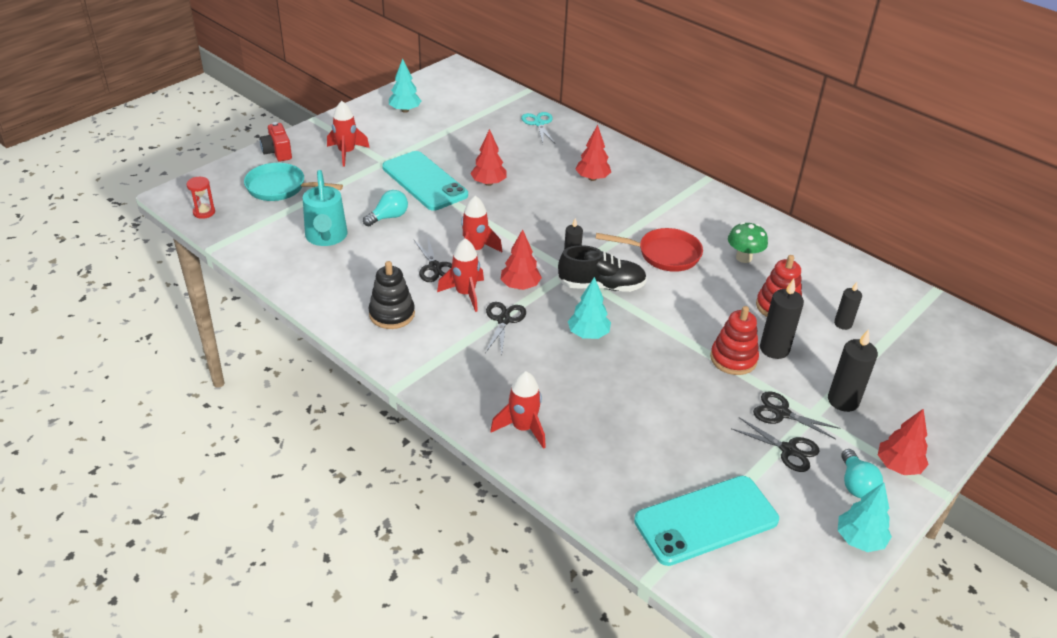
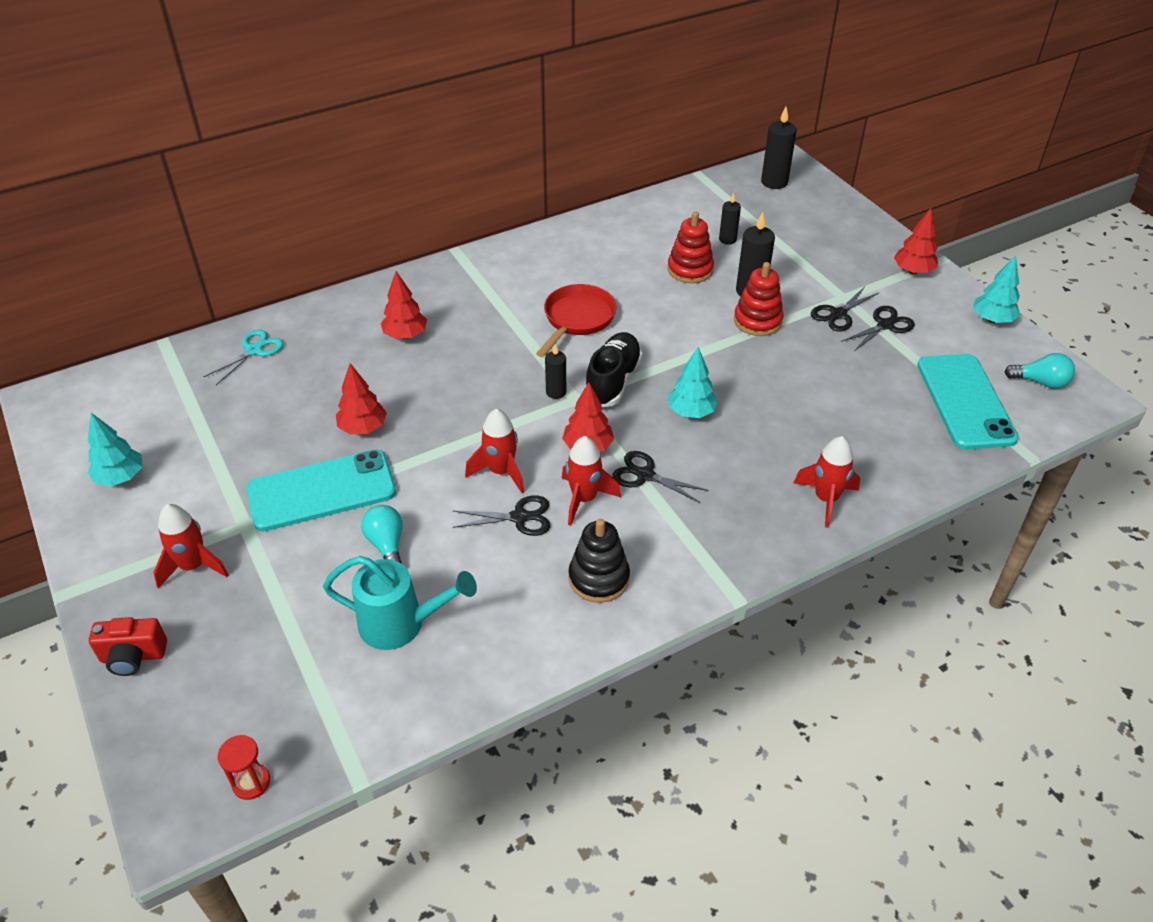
camera: 70 degrees left, 5 degrees up
(280, 188) = (240, 665): turquoise pan -> none
(539, 123) = (254, 350): turquoise scissors -> turquoise scissors turned 120 degrees clockwise
(744, 258) = (606, 267): green mushroom -> none
(843, 401) = (829, 274): black candle -> black candle (774, 182)
(856, 484) = (930, 300): turquoise light bulb -> turquoise light bulb (1040, 382)

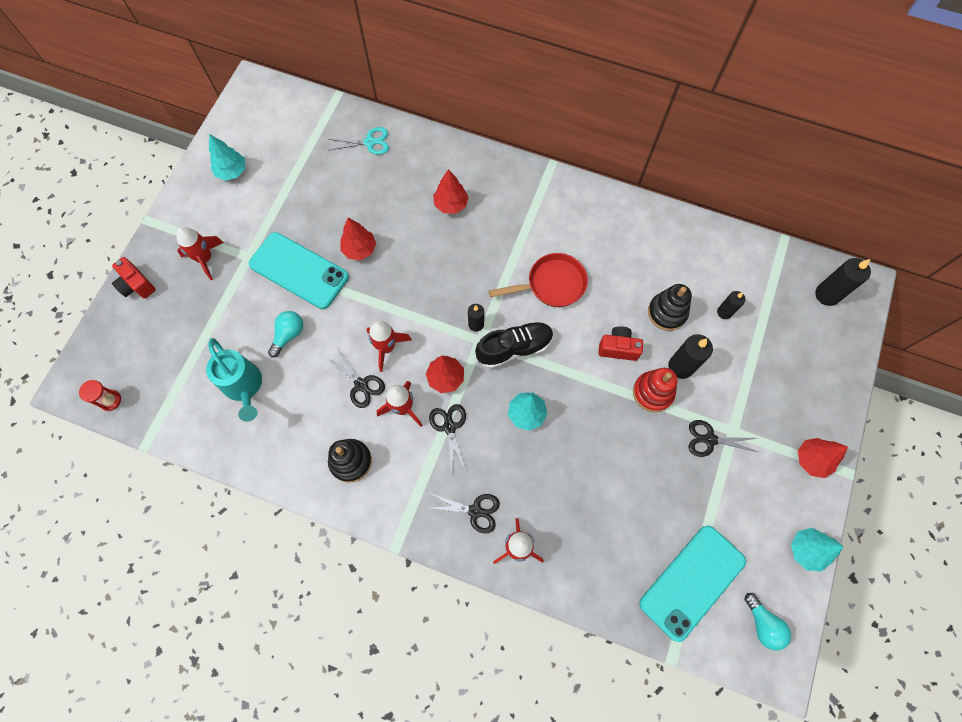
camera: 50 degrees right, 25 degrees up
(690, 269) = (667, 312): red stacking toy -> black stacking toy
(690, 316) = (618, 348): none -> red camera
(885, 325) = (727, 478): black scissors -> black scissors (475, 511)

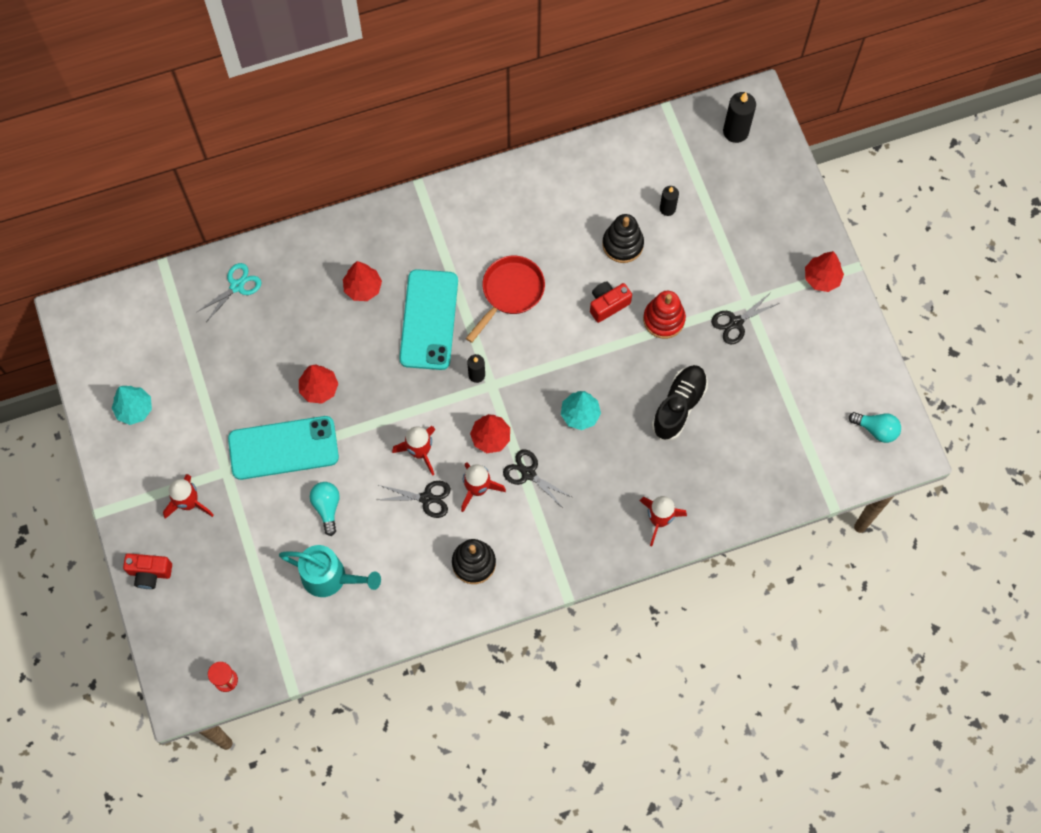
camera: 40 degrees left, 0 degrees up
(475, 511) = (604, 520): black scissors -> none
(514, 348) = (525, 370): black shoe -> black shoe (679, 406)
(680, 366) = (668, 281): black candle -> none
(692, 582) = (805, 440): turquoise phone -> turquoise phone (429, 320)
(806, 550) = (867, 351): turquoise tree -> none

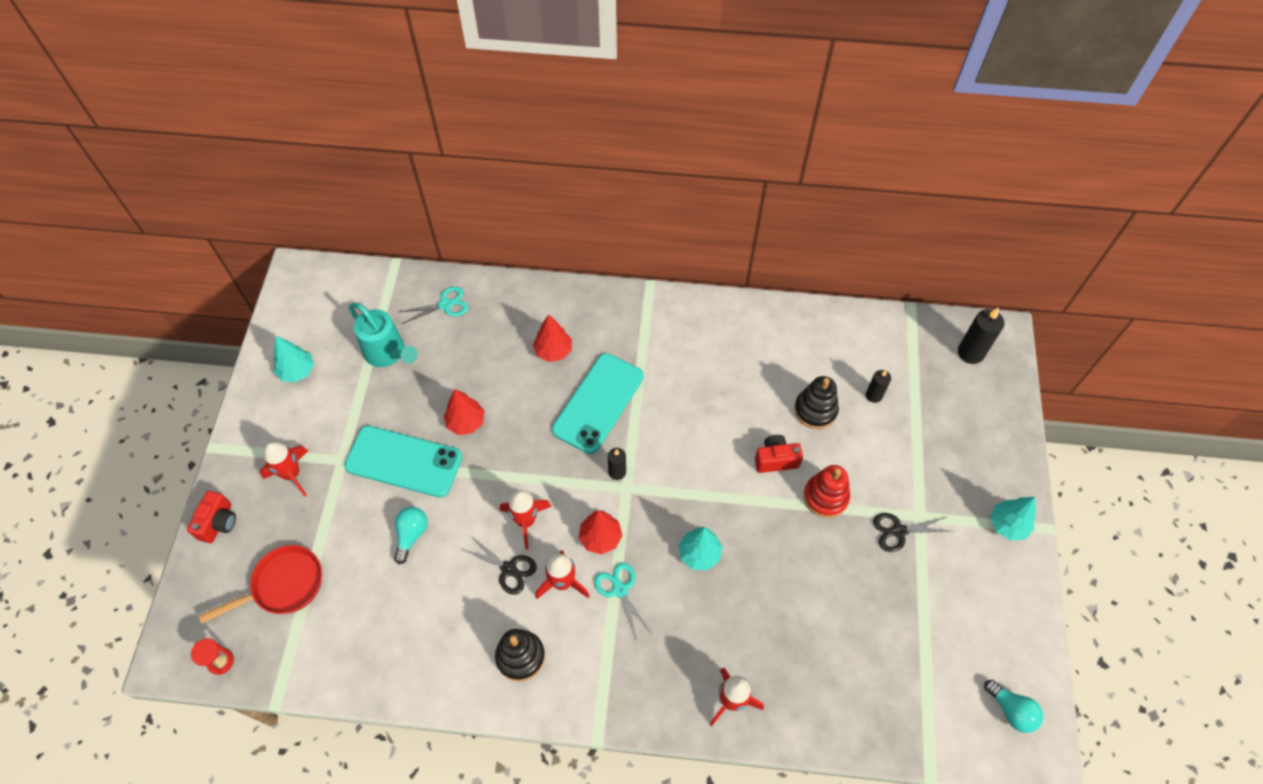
camera: 25 degrees right, 10 degrees down
(150, 573) = (218, 523): red camera -> red camera turned 105 degrees counterclockwise
(330, 578) = (376, 605): turquoise watering can -> turquoise watering can (388, 353)
(510, 292) = (686, 410): red pan -> red pan (283, 585)
(528, 473) = (620, 590): black scissors -> turquoise scissors
(679, 406) = (804, 589): black shoe -> none
(821, 278) = (1007, 525): red tree -> turquoise tree

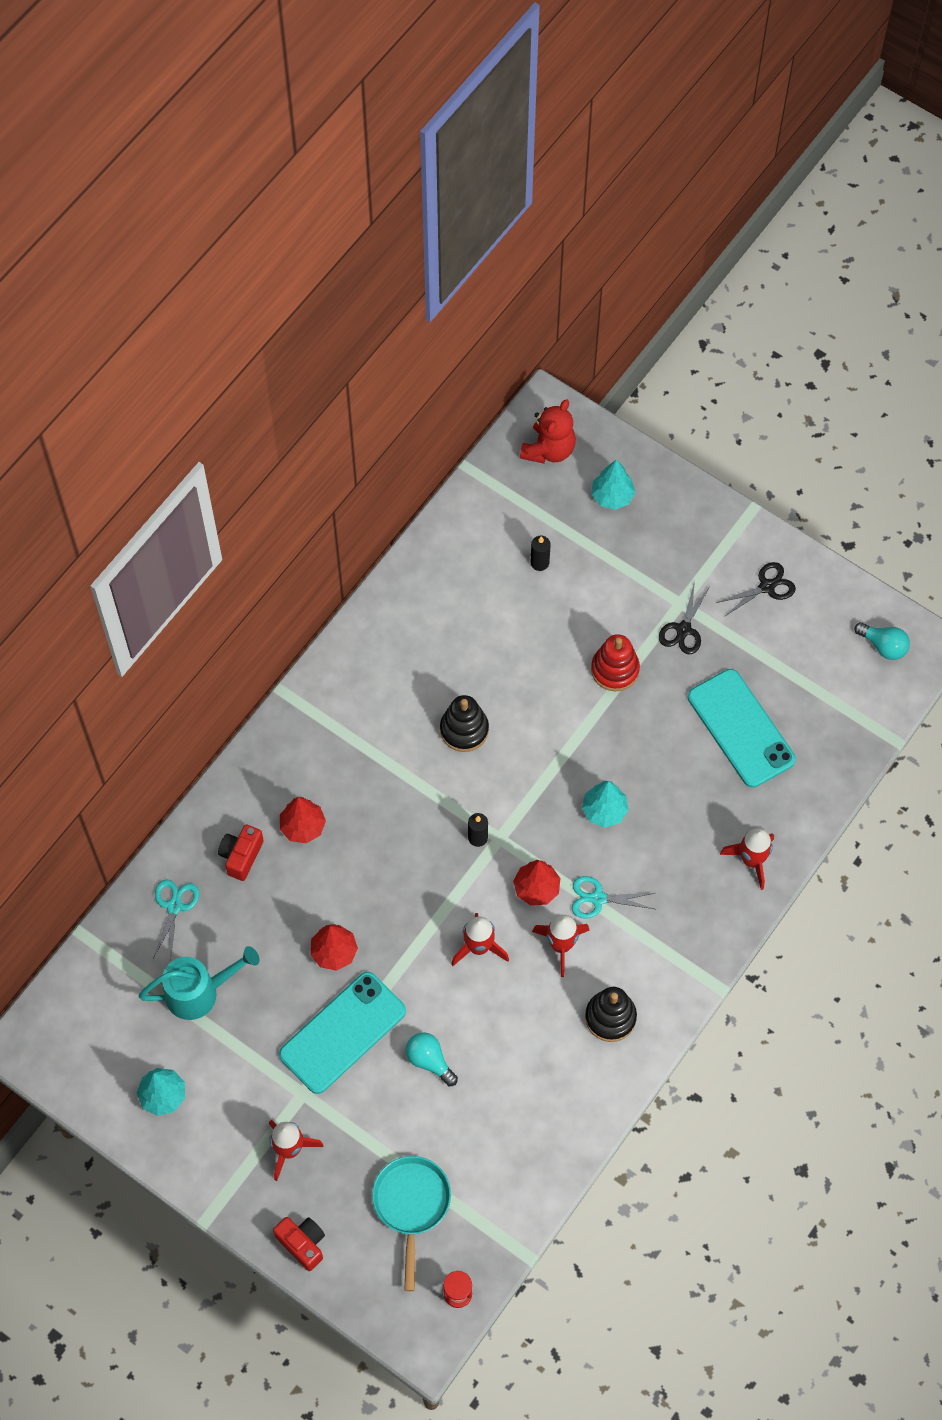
camera: 60 degrees left, 5 degrees up
(283, 585) = (411, 1205): red pan -> turquoise pan
(509, 569) = (519, 987): black scissors -> black scissors (767, 586)
(598, 403) = (391, 815): turquoise phone -> turquoise phone (741, 728)
(775, 460) = (552, 689): red camera -> red camera (241, 856)
(815, 410) = (523, 623): black stacking toy -> black stacking toy (464, 730)
(970, 353) = (549, 449): black candle -> red teddy bear
(1007, 525) = (731, 538): turquoise tree -> turquoise tree (612, 496)
(1011, 710) = (883, 646): turquoise light bulb -> turquoise light bulb turned 45 degrees clockwise

